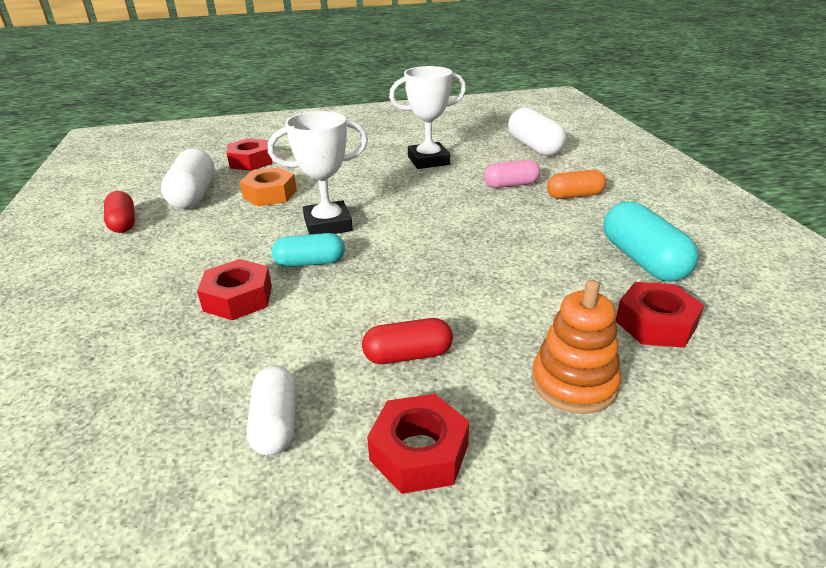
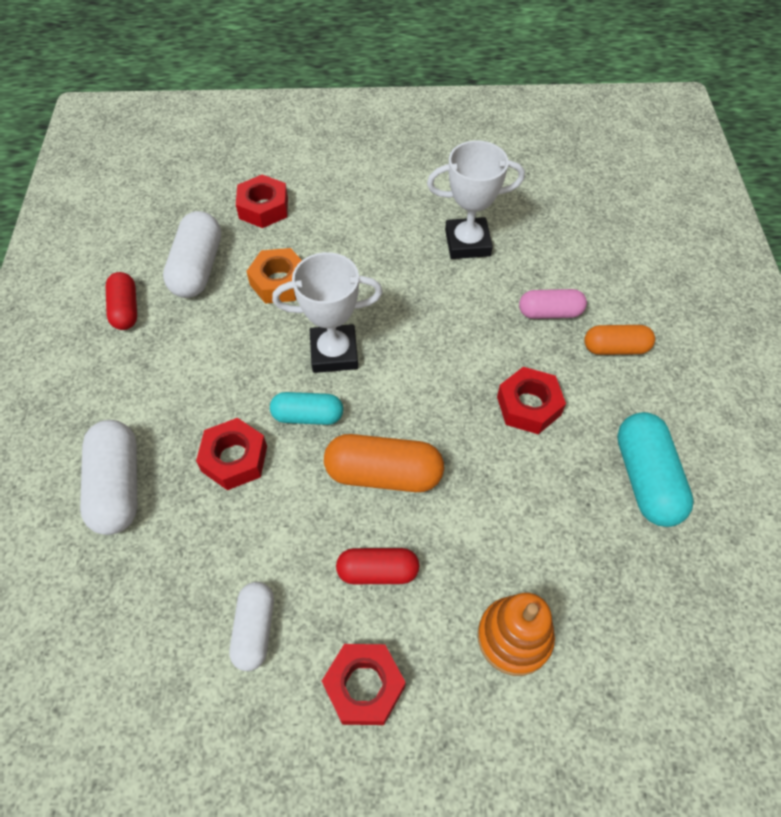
camera: 10 degrees right, 25 degrees up
(395, 288) = (384, 474): none -> orange capsule
(534, 147) = (602, 234): white capsule -> white capsule (117, 486)
(655, 324) = (618, 577): red nut -> red nut (528, 406)

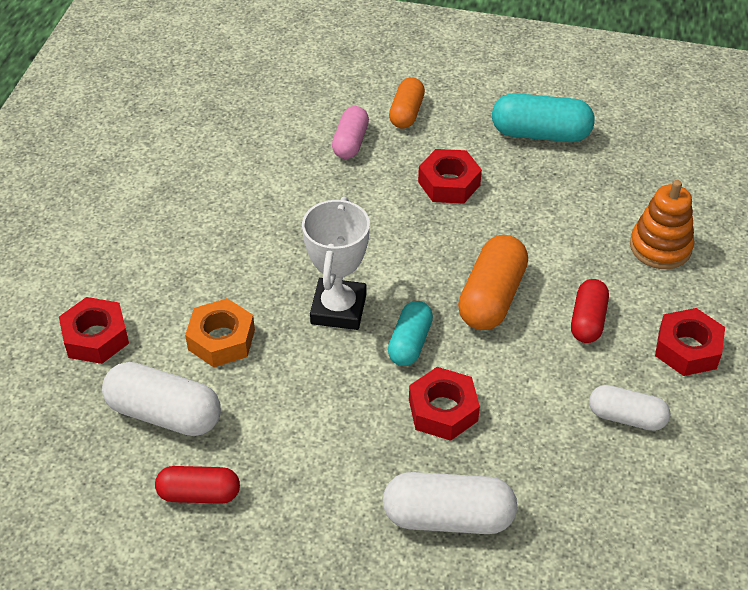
camera: 75 degrees left, 10 degrees down
(467, 243) = (237, 177): white trophy -> none

